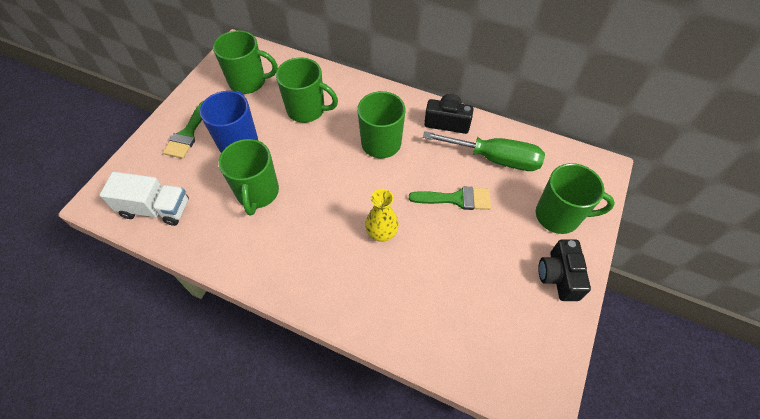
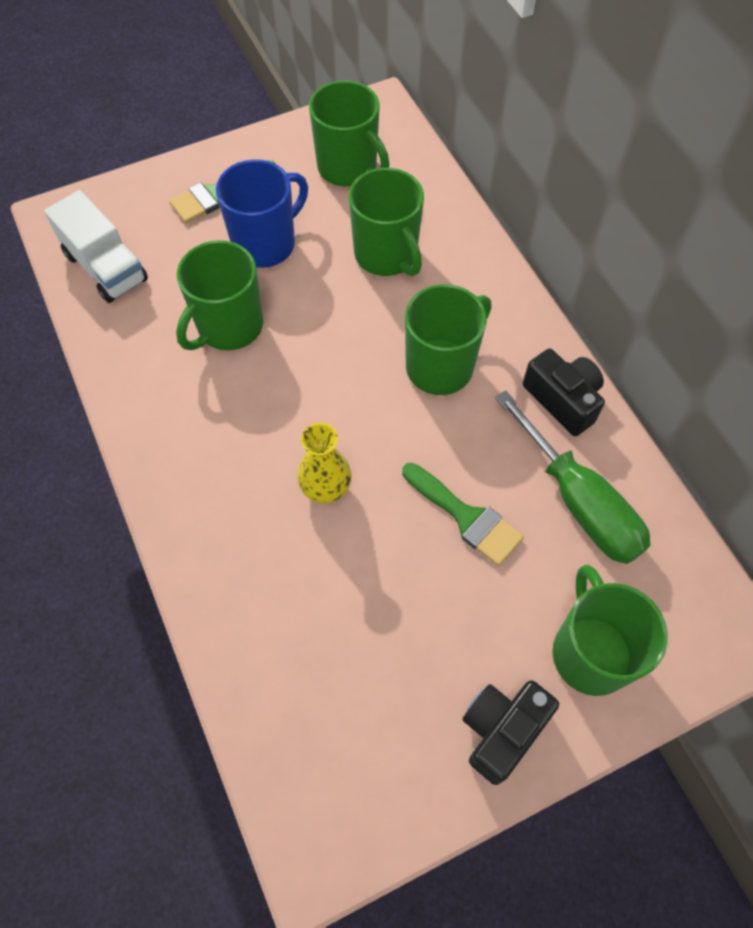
camera: 40 degrees right, 5 degrees up
(559, 216) = (590, 652): green mug -> green mug turned 150 degrees counterclockwise

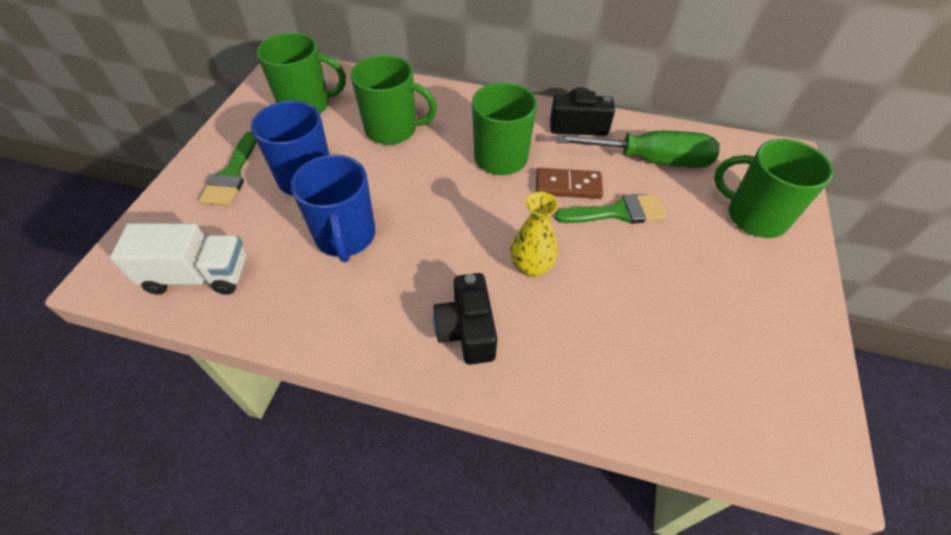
camera: 50 degrees left, 10 degrees down
(229, 327) = (345, 237): green mug -> blue mug
(460, 450) = (568, 186): none -> brown domino
(502, 730) = (781, 289): black camera -> black camera (467, 330)

